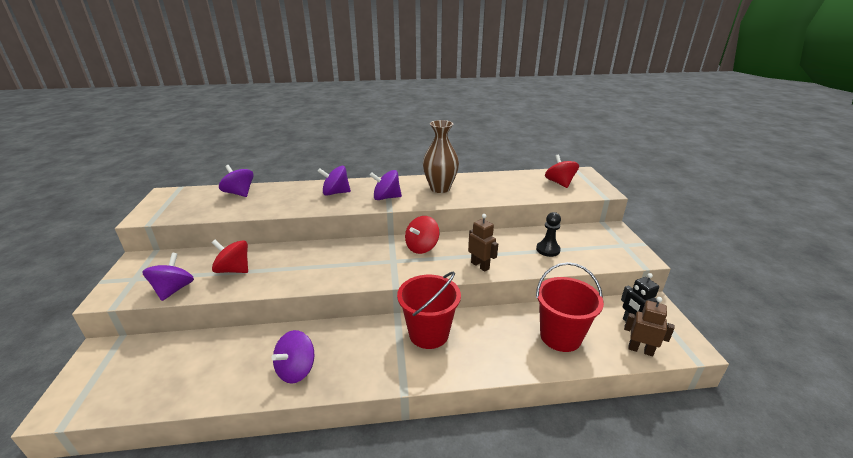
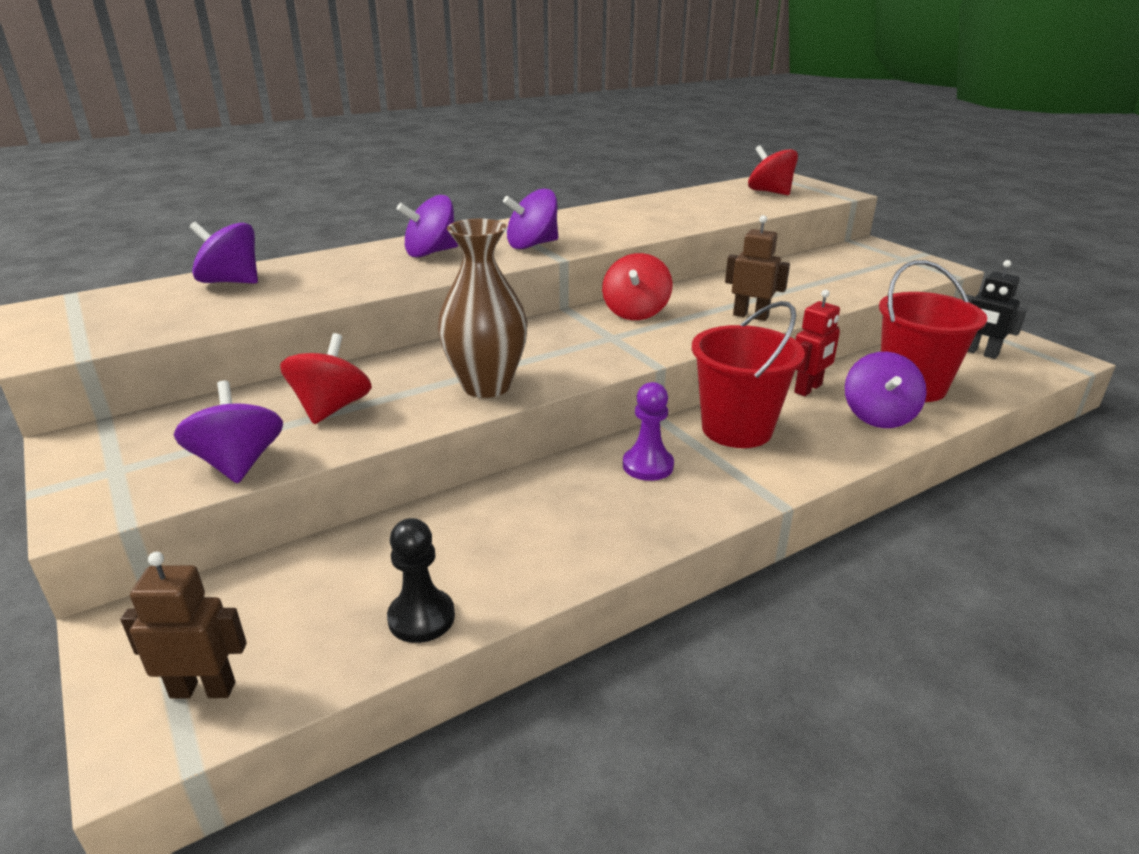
camera: 25 degrees left, 0 degrees up
(234, 270) = (331, 408): red spinning top -> red spinning top turned 105 degrees clockwise
(296, 370) = (581, 530): purple spinning top -> purple spinning top (878, 416)
(362, 342) = (648, 466): none -> purple pawn
(440, 188) = (604, 222): brown vase -> brown vase (486, 386)
(495, 319) = (808, 389): none -> red robot
(548, 250) = (818, 281): black pawn -> black pawn (421, 618)
(640, 350) = (1016, 376): brown robot -> brown robot (203, 689)

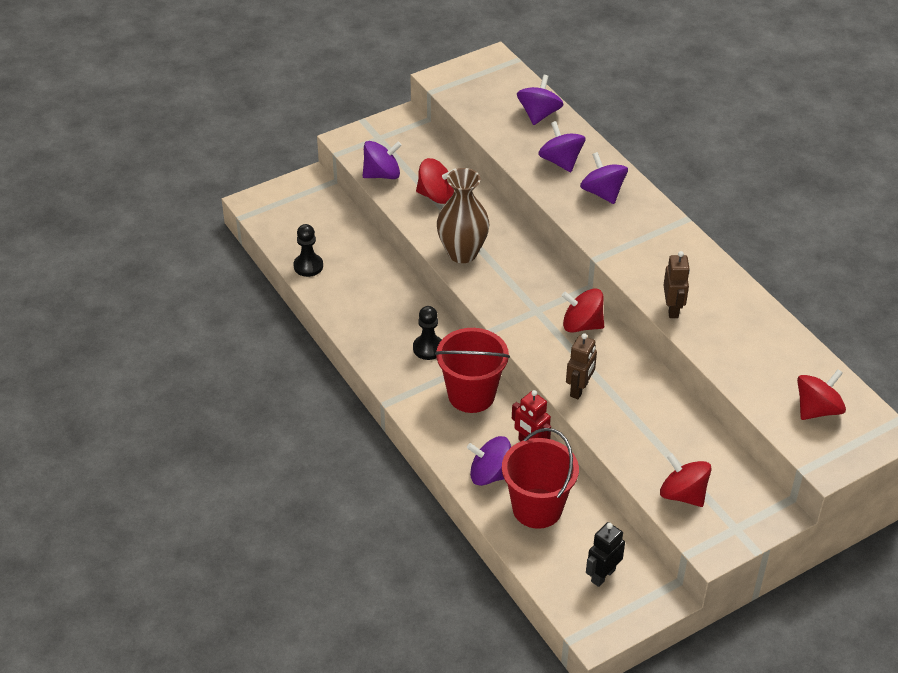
camera: 90 degrees right, 15 degrees up
(203, 689) = (275, 211): brown robot -> brown robot (672, 309)
(532, 245) = (625, 243): purple spinning top -> purple spinning top (560, 161)
(648, 466) = (428, 348): purple pawn -> black pawn
(879, 275) = (683, 494): none -> red spinning top

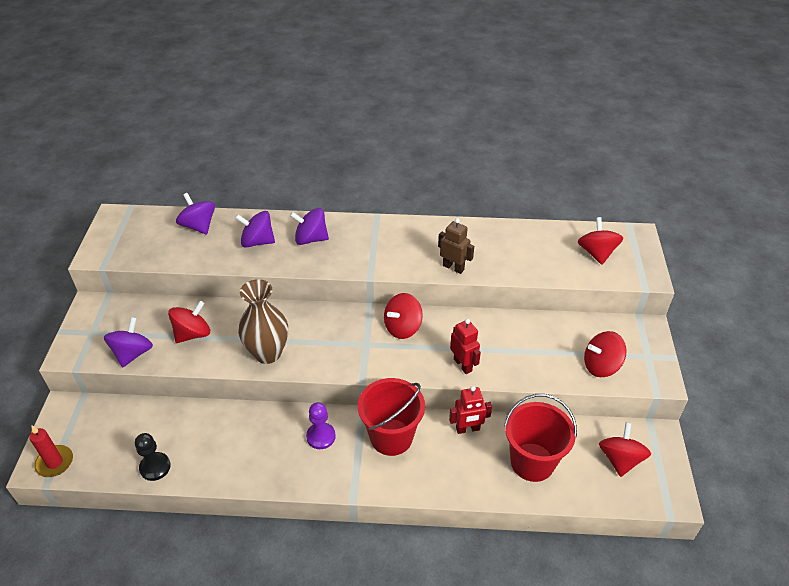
camera: 55 degrees left, 0 degrees up
(262, 209) = (55, 462): none -> red candle
(428, 348) = (321, 436): black pawn -> purple pawn
(490, 474) = (479, 472): purple spinning top -> none
(579, 389) = (463, 365): brown robot -> red robot
(602, 575) = (620, 459): black robot -> red spinning top

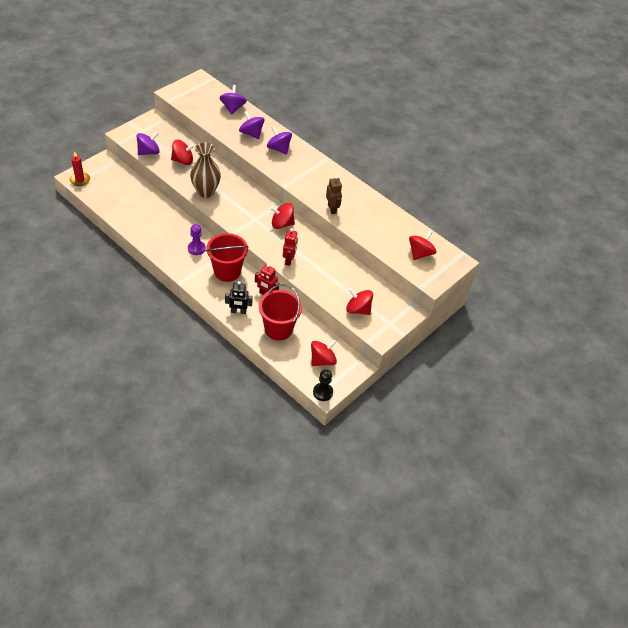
camera: 35 degrees right, 5 degrees up
(155, 467) = (115, 210): black pawn -> black pawn (323, 392)
(464, 478) = (238, 311): none -> black robot

